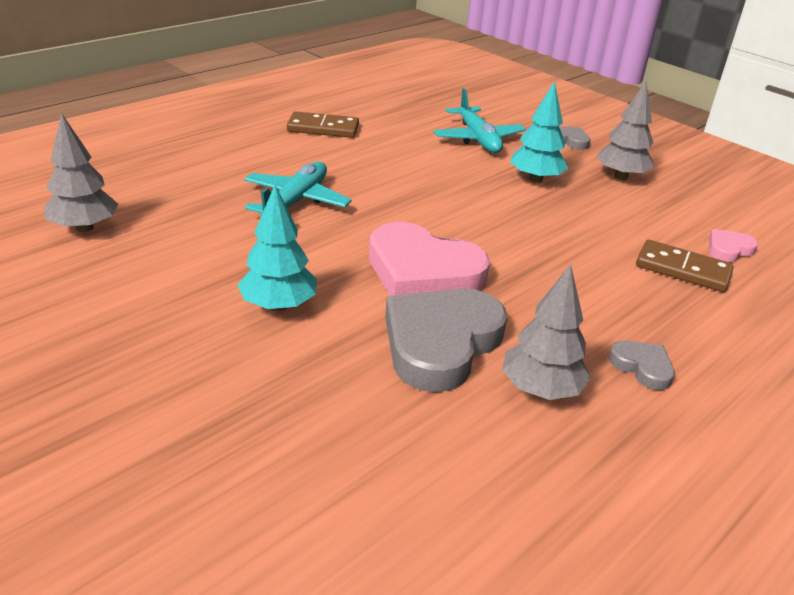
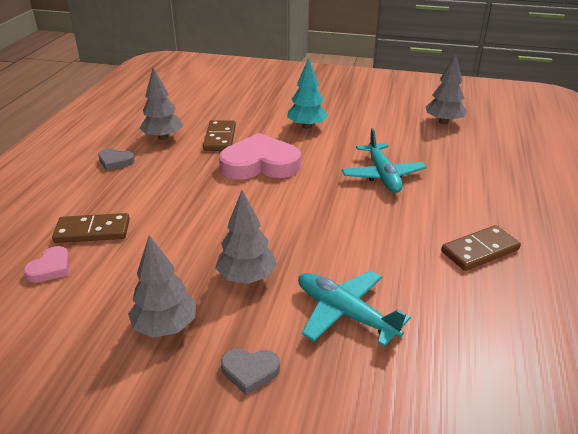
camera: 150 degrees right, 0 degrees up
(441, 343) = (220, 138): grey heart -> brown domino
(535, 179) = (247, 277): turquoise tree -> grey tree

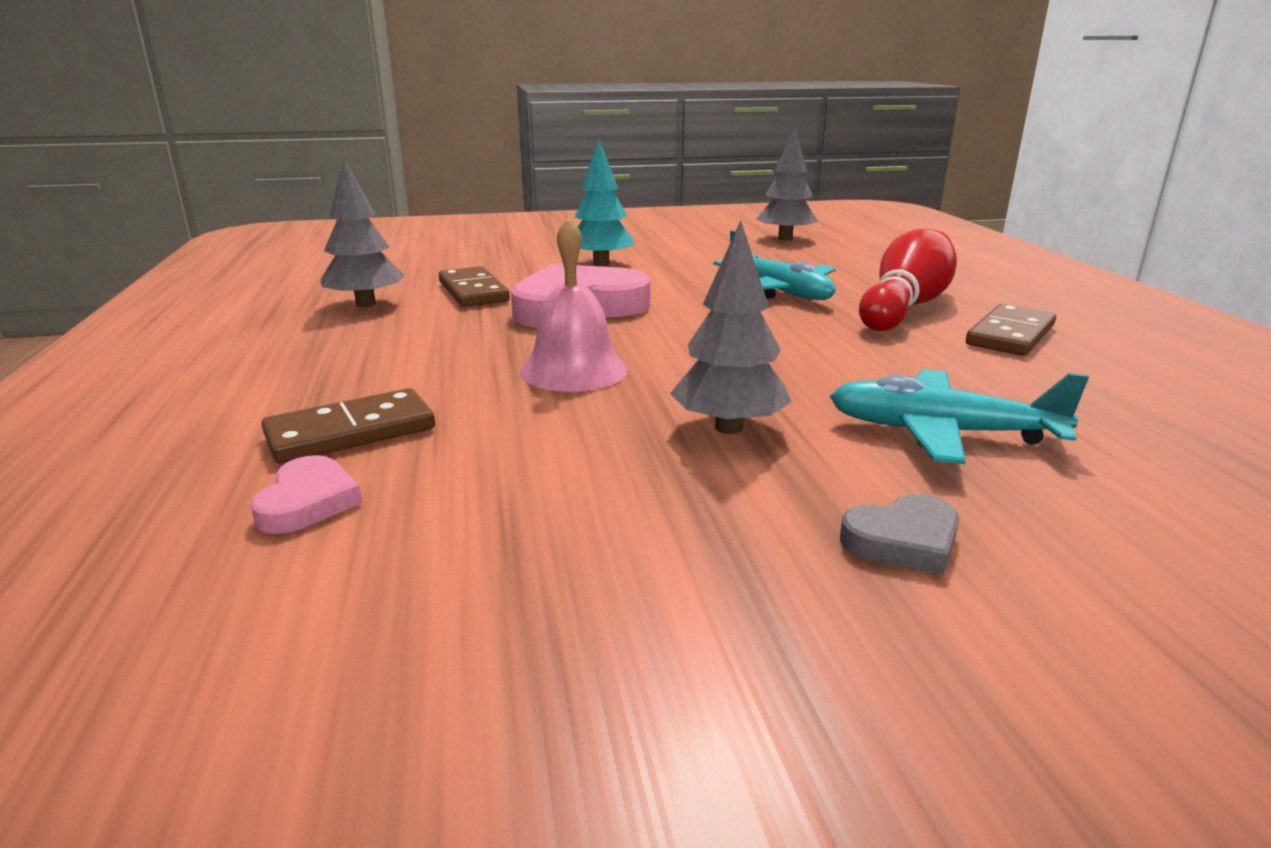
camera: 25 degrees left, 10 degrees down
(115, 161) = (300, 342): grey heart -> none
(165, 326) = (666, 524): grey tree -> none
(215, 215) = (574, 370): none -> pink bell
(444, 208) = (905, 307): none -> red bowling pin

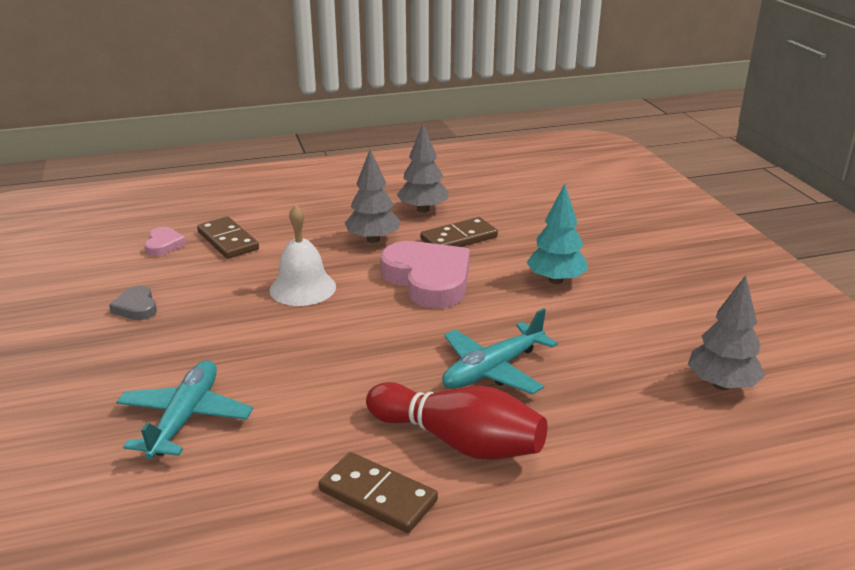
camera: 85 degrees right, 5 degrees up
(308, 502) = (164, 245): pink heart -> pink heart turned 90 degrees counterclockwise
(574, 370) = (303, 288): pink bell -> white bell
(728, 427) = (210, 341): grey tree -> grey tree (373, 239)
(903, 541) = (75, 387): grey heart -> grey heart (136, 307)

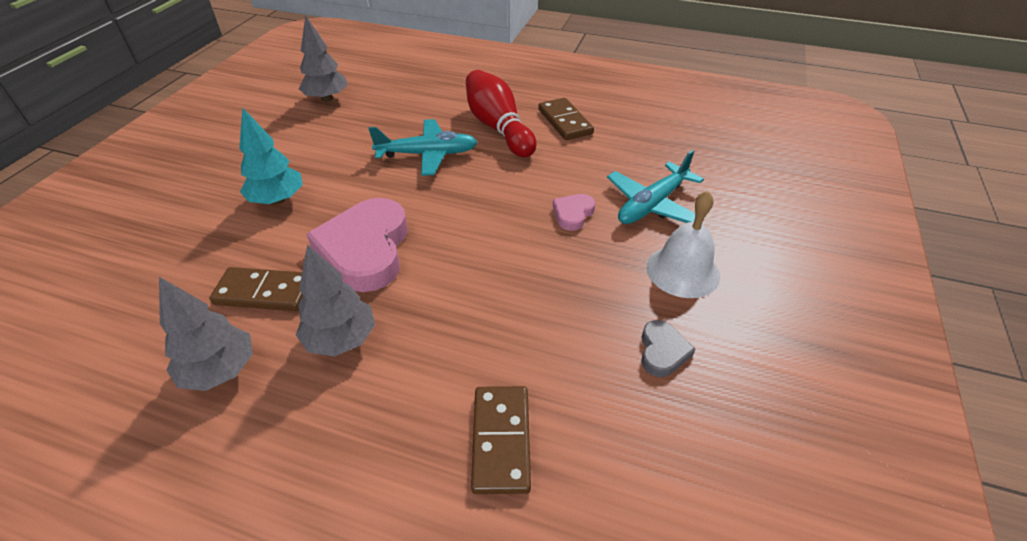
camera: 145 degrees left, 15 degrees up
(164, 245) = (591, 483): pink heart -> pink heart (573, 214)
(303, 288) = (481, 296): white bell -> white bell (683, 271)

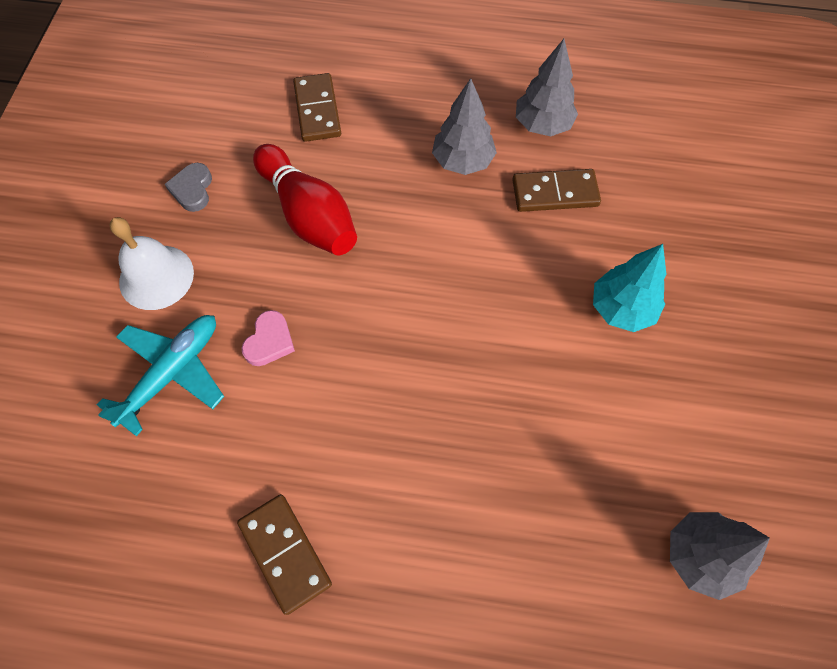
camera: 170 degrees right, 20 degrees up
(365, 250) = (485, 254): pink heart -> none
(428, 154) = (476, 427): turquoise plane -> none
(498, 127) = (390, 516): red bowling pin -> red bowling pin (308, 214)

